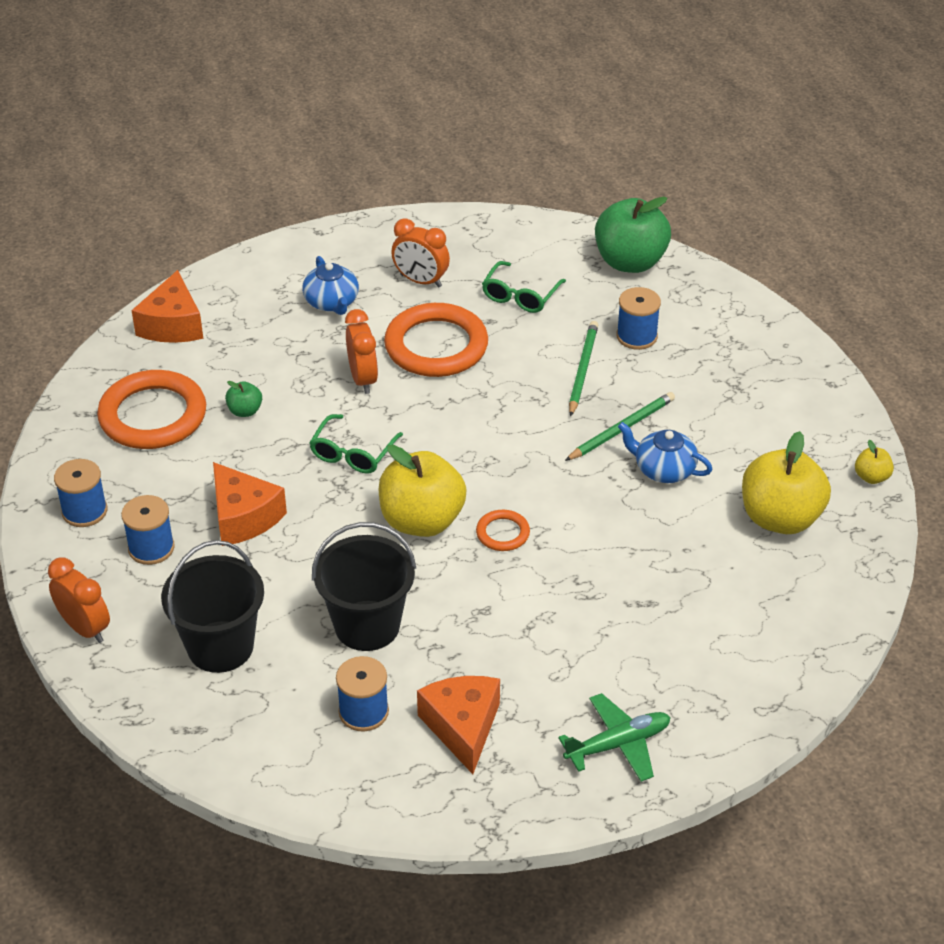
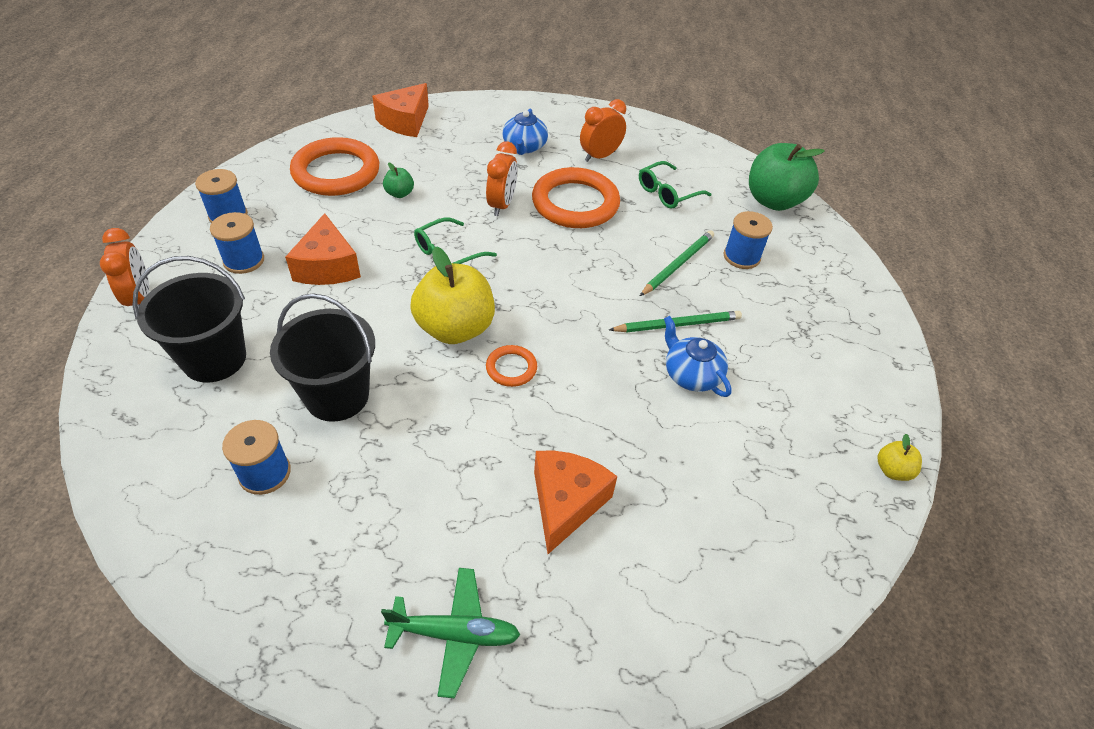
camera: 25 degrees right, 5 degrees up
(421, 281) = (600, 156): orange clock -> orange clock turned 90 degrees clockwise
(462, 727) = (331, 534): orange cheese -> orange cheese (566, 503)
(780, 518) = (774, 470): yellow apple -> none

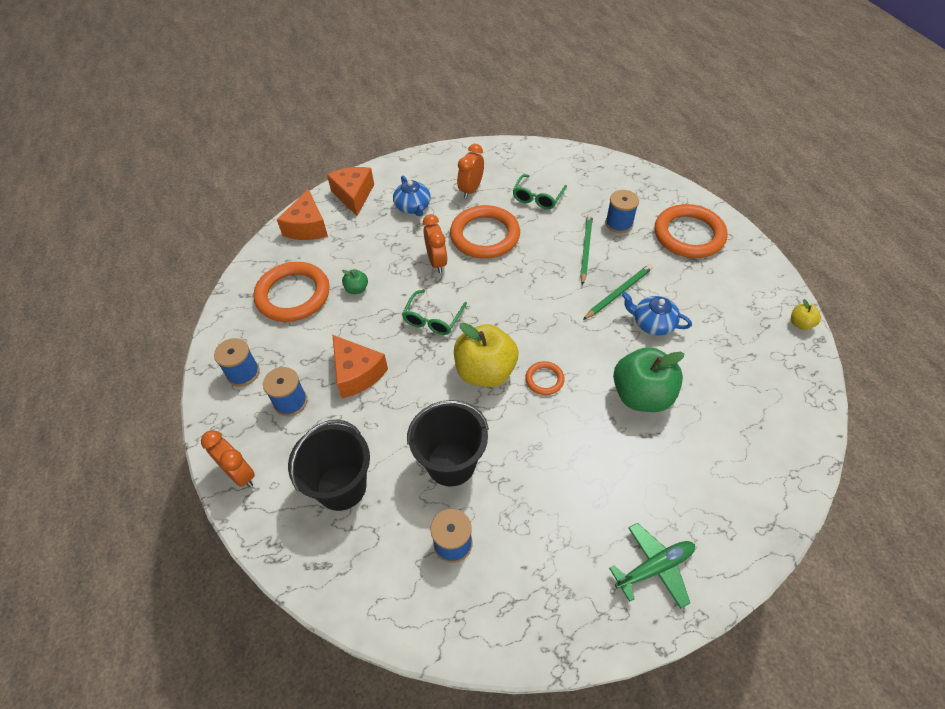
camera: 25 degrees left, 5 degrees up
(566, 503) = (649, 449): orange cheese -> orange cheese (354, 195)
(773, 201) = (607, 171): green apple -> green apple (641, 395)
(821, 305) = (689, 235): none -> orange ring

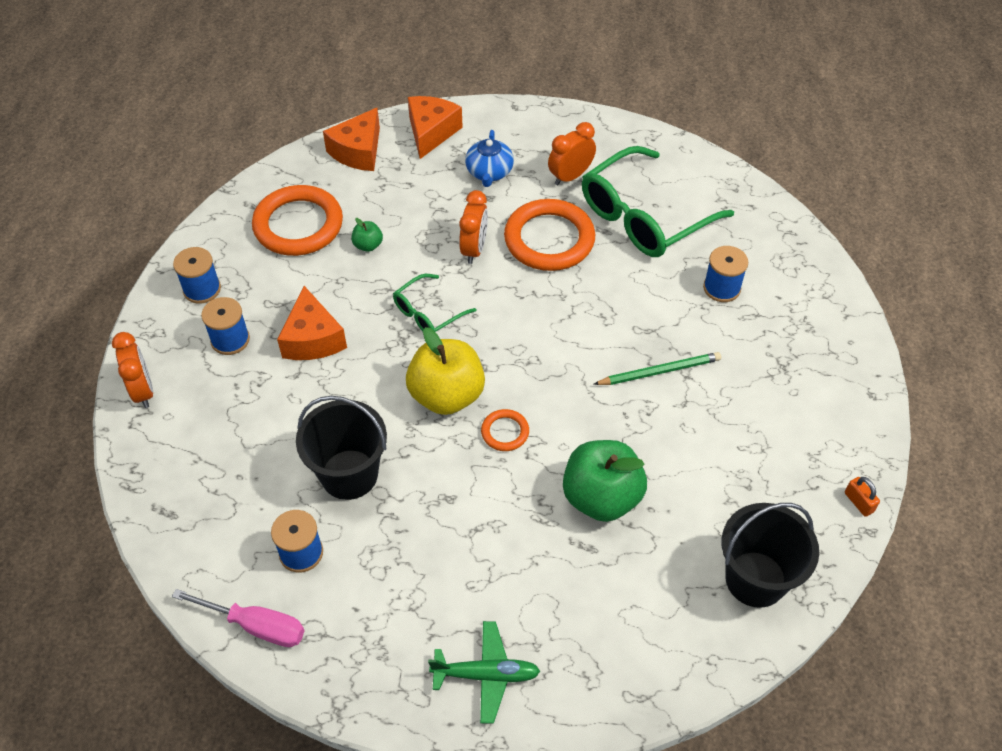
camera: 25 degrees right, 0 degrees up
(341, 486) = (229, 447): black bucket -> black bucket (755, 579)
(455, 623) = (257, 626): none -> pink screwdriver
(537, 197) = (644, 216): green glasses -> green glasses, size x1.97
(585, 249) = (657, 303): green pencil -> none
(652, 323) = (674, 423): blue teapot -> none
(689, 235) = (800, 337): orange ring -> none
(800, 324) = (858, 502): yellow apple -> orange padlock

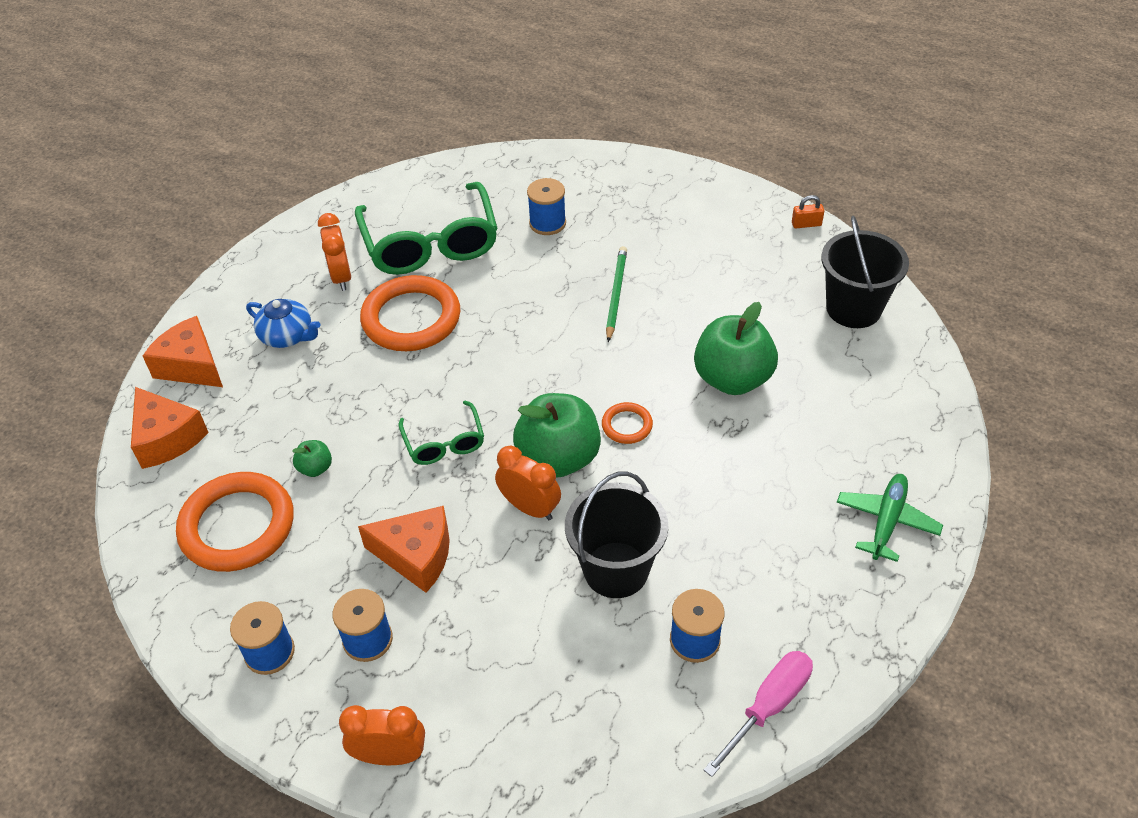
camera: 65 degrees left, 5 degrees down
(447, 395) = (558, 458): yellow apple -> green apple
(474, 249) = (384, 379): orange clock -> orange clock (530, 508)

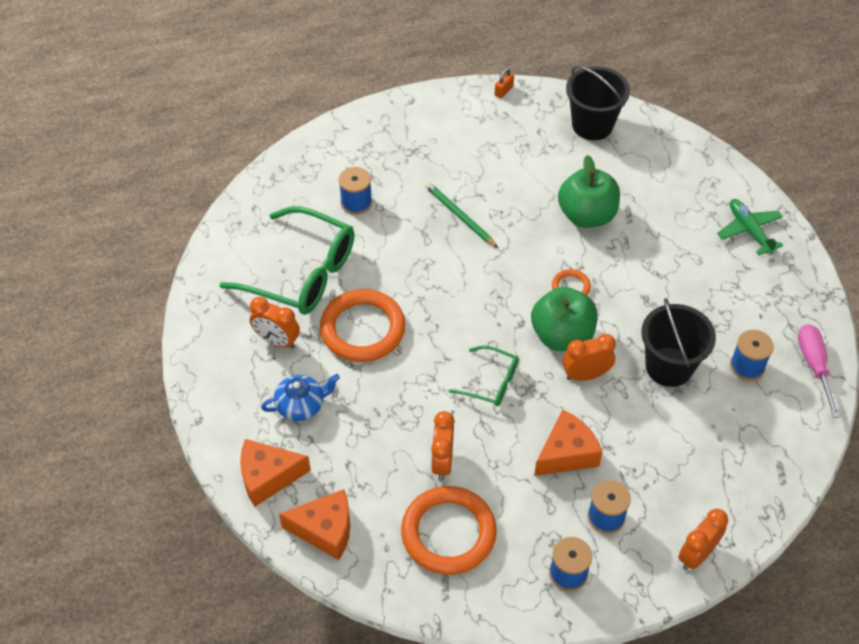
camera: 50 degrees left, 5 degrees up
(315, 468) = (442, 462): green apple -> orange clock

